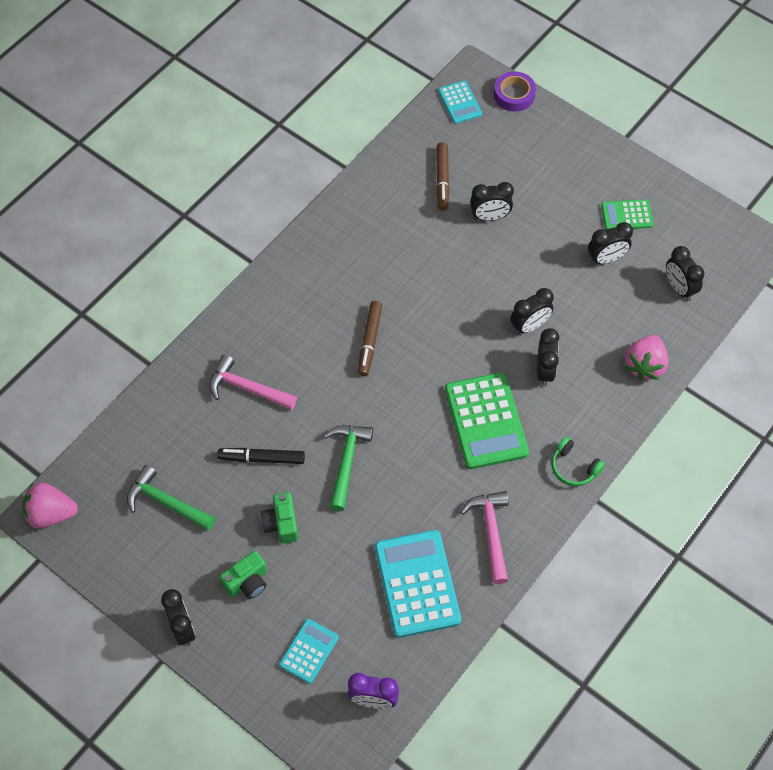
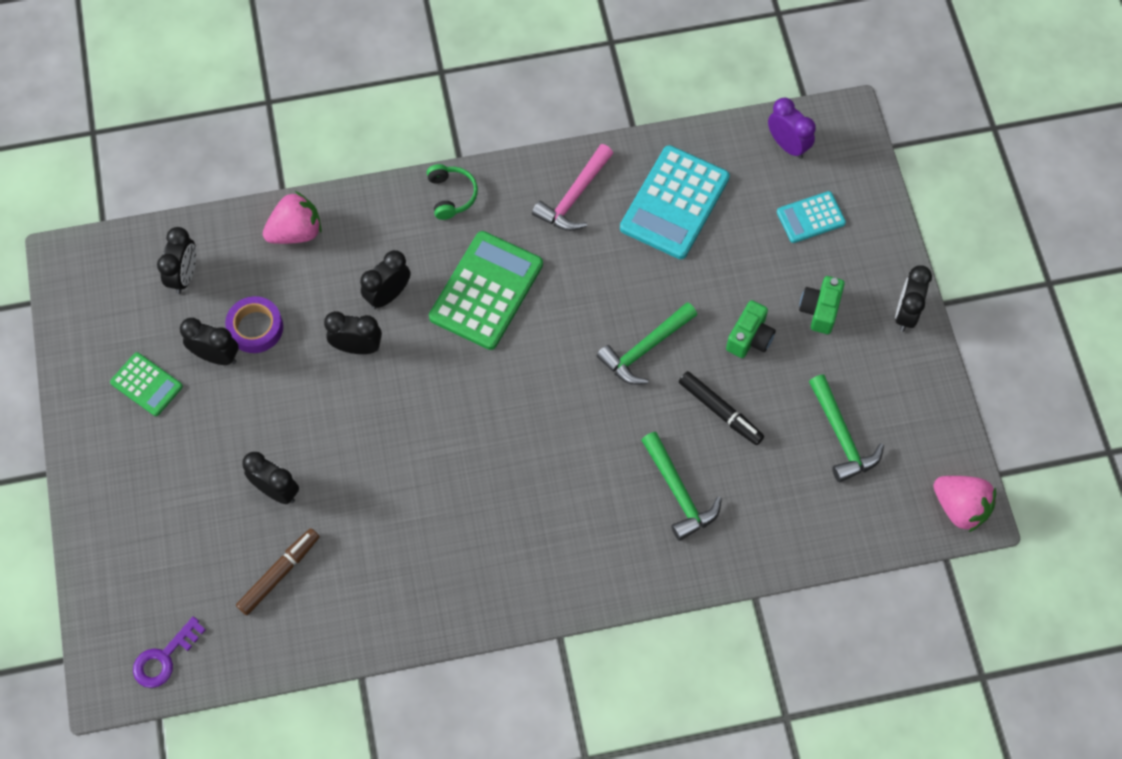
camera: 140 degrees left, 5 degrees up
(247, 388) = (678, 492): pink hammer -> green hammer
(247, 582) = (820, 310): green camera -> green camera turned 75 degrees counterclockwise
(369, 341) = (520, 449): brown marker -> none
(459, 102) = (164, 658): turquoise calculator -> purple key
(514, 95) = (98, 618): purple tape -> purple tape (255, 328)

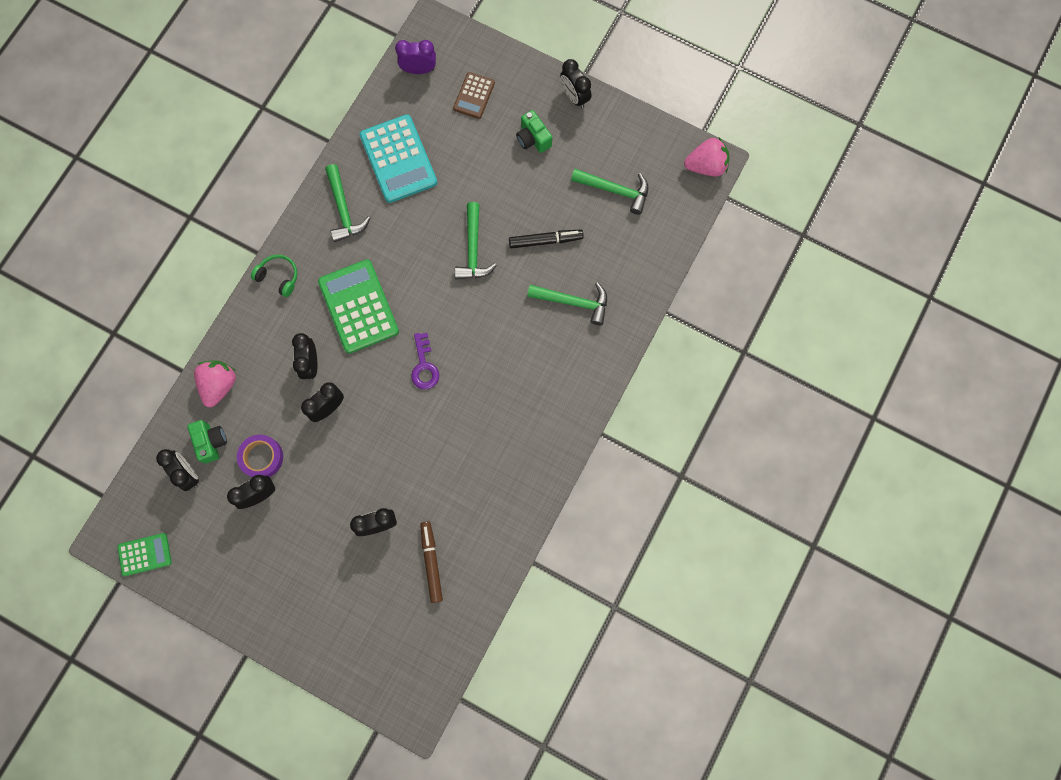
camera: 50 degrees left, 10 degrees up
(146, 384) = (240, 551): green calculator -> green calculator (145, 554)
(164, 658) = (426, 669): purple key -> purple key (424, 366)
(574, 196) = (344, 209): pink hammer -> green hammer
(749, 338) = (516, 189): green camera -> green camera (211, 442)
(810, 217) = (474, 96): turquoise calculator -> brown calculator

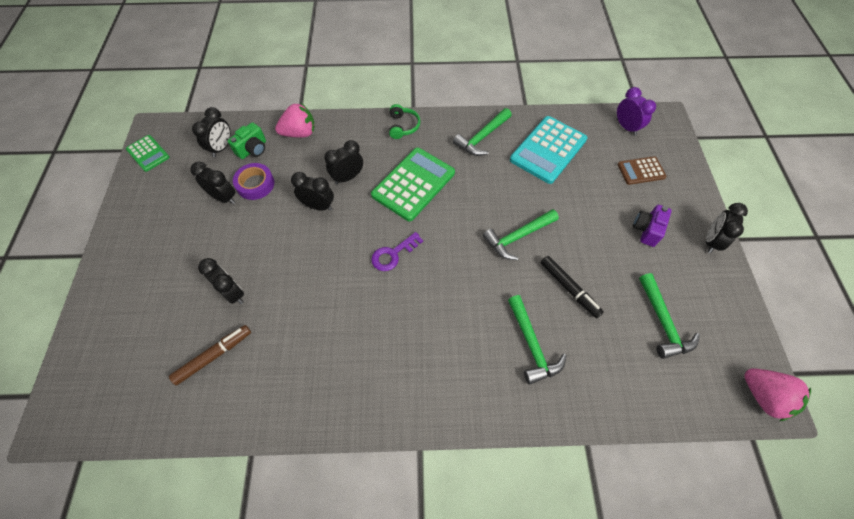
camera: 60 degrees right, 15 degrees down
(533, 139) = (646, 230): green camera -> purple camera

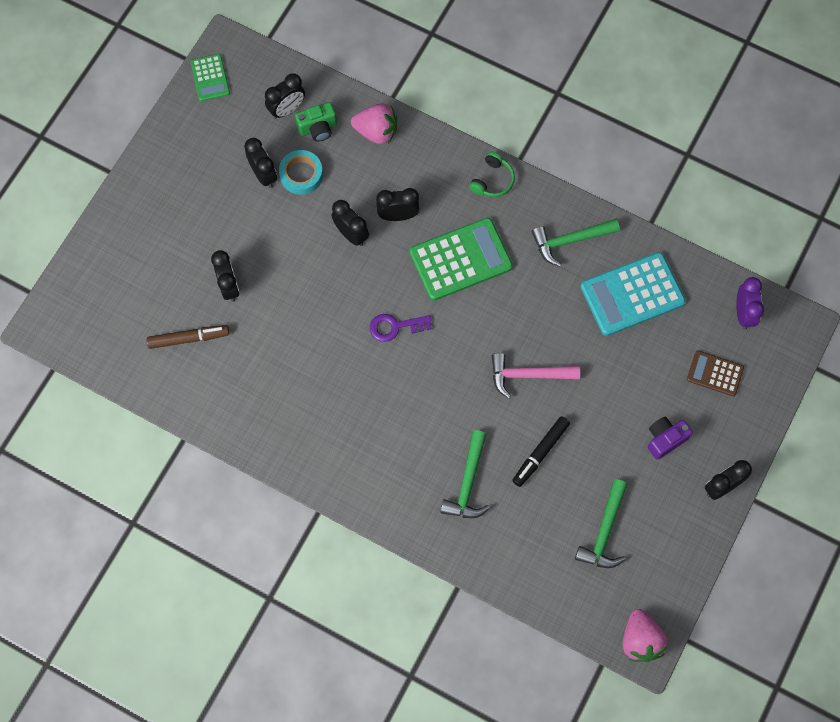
camera: 30 degrees right, 10 degrees up
(255, 184) = (301, 175): purple tape -> turquoise tape
(518, 237) = (528, 375): green hammer -> pink hammer
(569, 289) = (540, 453): black marker -> black marker turned 45 degrees clockwise

